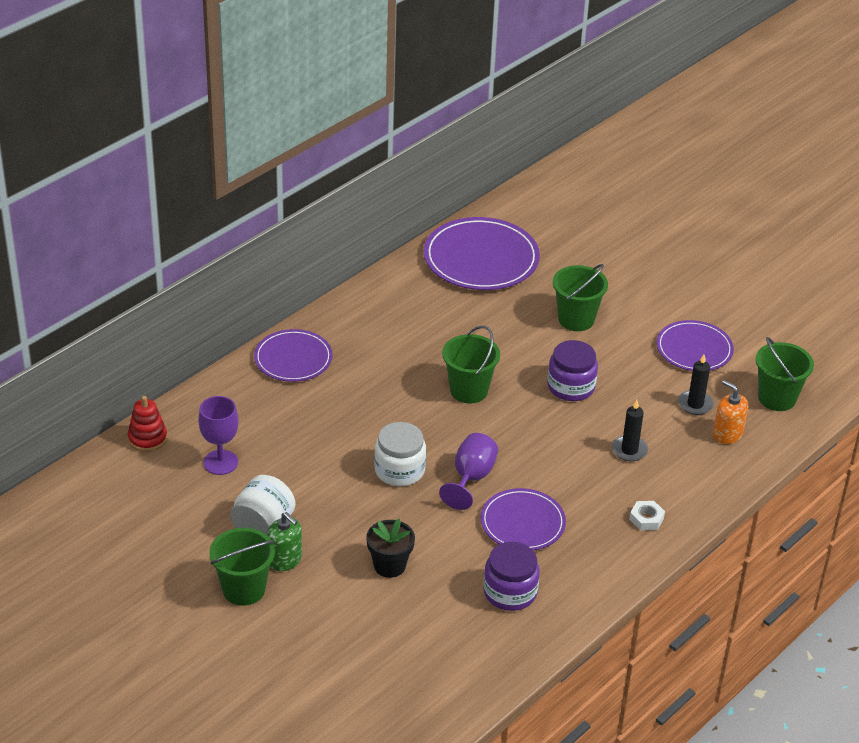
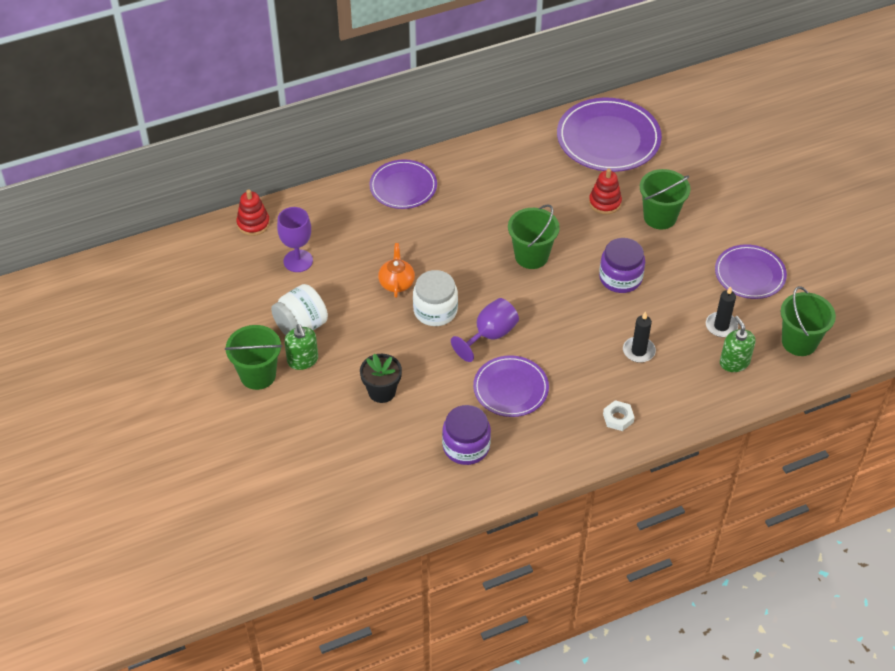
camera: 25 degrees right, 10 degrees up
(342, 454) = (396, 283): none -> orange teapot
(513, 320) = (605, 203): none -> red stacking toy
(727, 434) = (734, 362): orange soap dispenser -> green soap dispenser

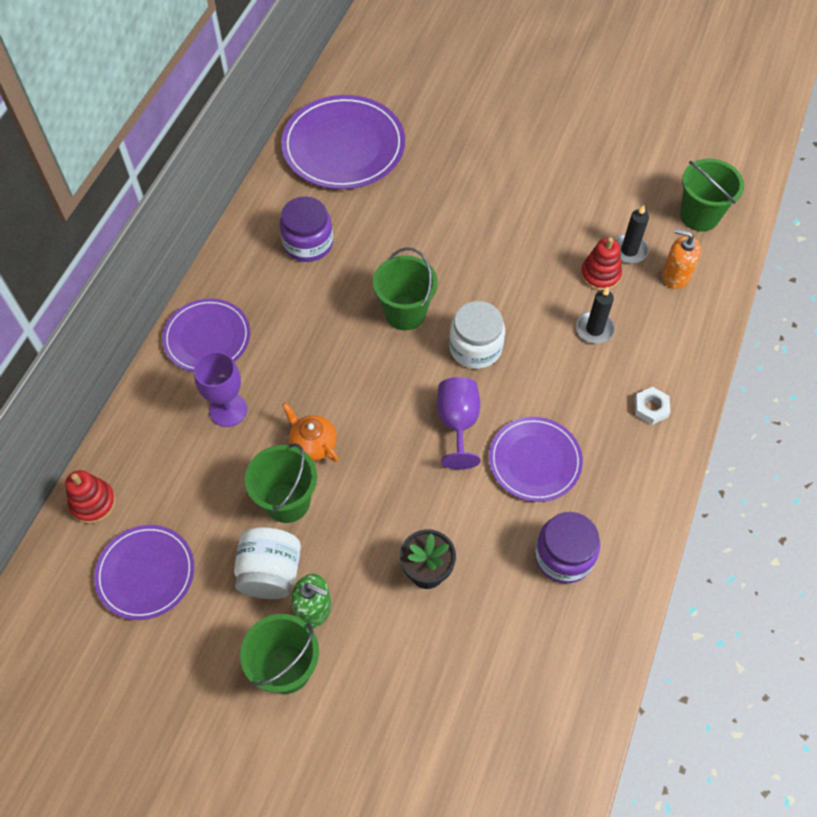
camera: 45 degrees left, 10 degrees up
(298, 261) = (187, 504): purple goblet -> purple goblet (228, 410)
(435, 310) = (381, 441): white jar -> white jar (475, 347)
(605, 203) = (409, 210): red stacking toy -> red stacking toy (600, 275)
(620, 278) = (502, 272): purple jar -> purple jar (308, 243)
(660, 217) = (469, 188): green bucket -> green bucket (287, 501)
(734, 362) = (675, 275): green soap dispenser -> orange soap dispenser
(749, 274) = (596, 185): purple plate -> purple plate (146, 573)

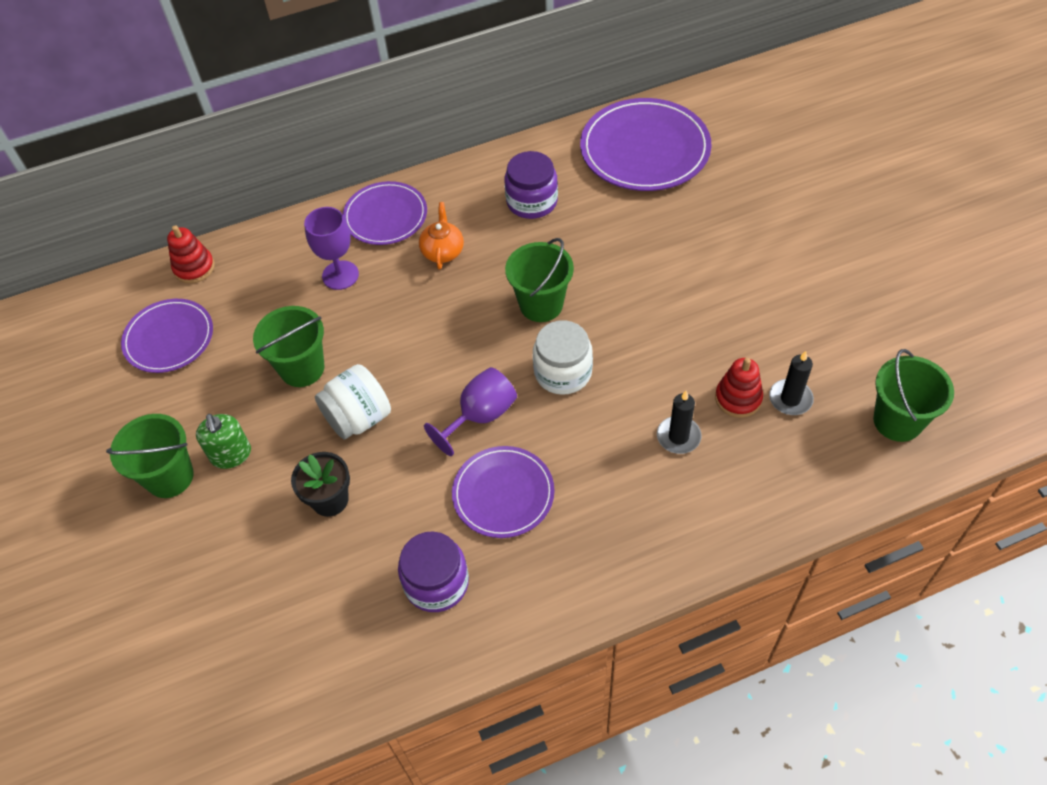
camera: 50 degrees right, 5 degrees down
(270, 573) = (235, 406): white jar -> white jar (358, 418)
(313, 444) = (365, 344): orange teapot -> orange teapot (443, 251)
(650, 408) = (648, 537): white nut -> none
(675, 275) = (809, 452): orange soap dispenser -> none

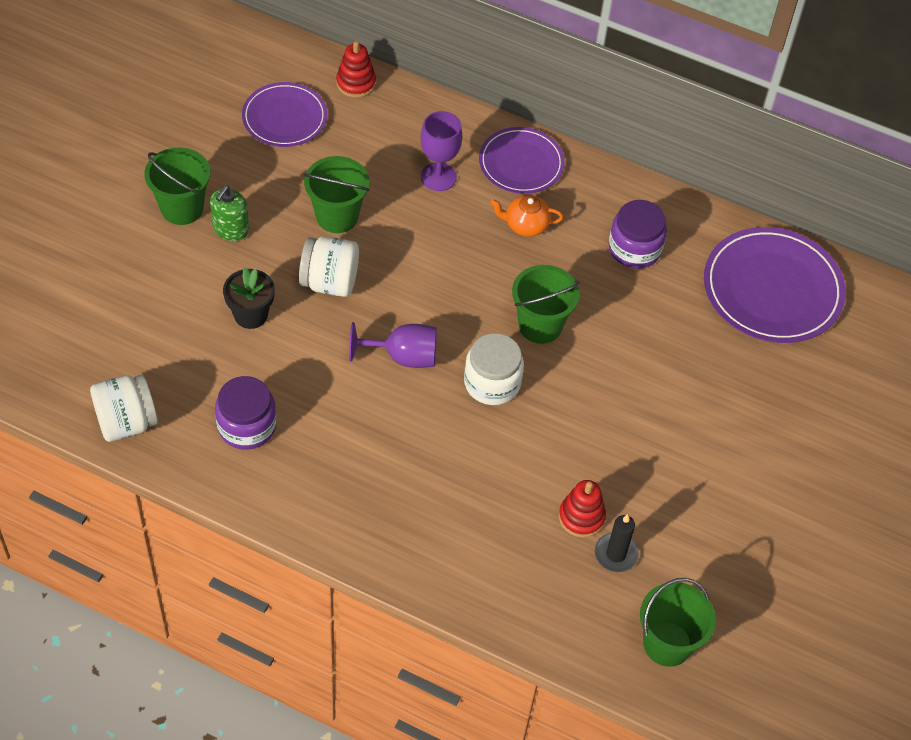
camera: 40 degrees right, 0 degrees up
(339, 683) = (127, 422): none -> white jar
(443, 251) = (525, 225): orange teapot -> orange teapot turned 135 degrees counterclockwise
(503, 494) = (352, 417): purple plate -> none
(678, 436) = (507, 498): black candle -> none

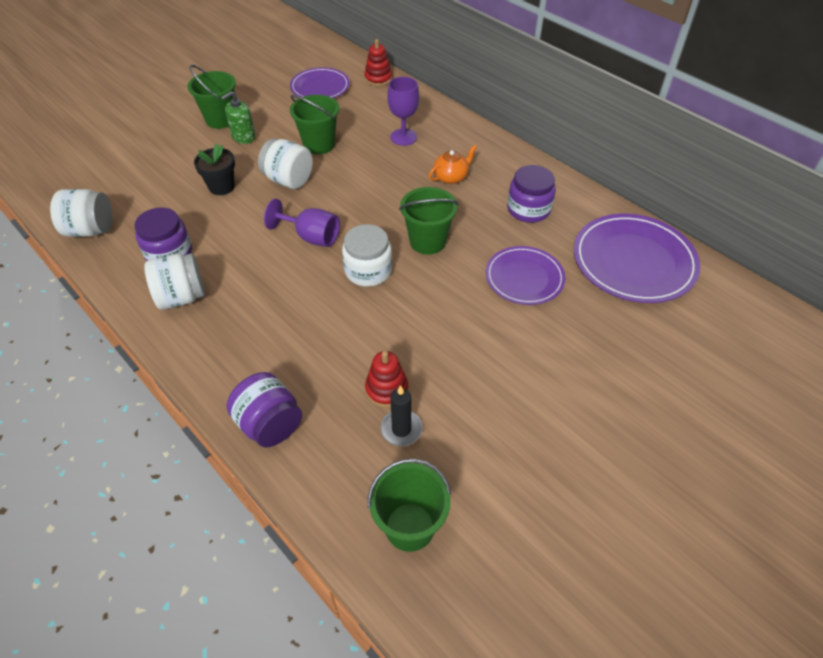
camera: 25 degrees right, 5 degrees down
(299, 478) = (182, 297): none -> white jar
(484, 590) = (270, 424): none -> purple jar
(521, 163) = (467, 141): purple plate -> purple plate (524, 278)
(525, 225) = (451, 177): orange teapot -> orange teapot turned 120 degrees clockwise

